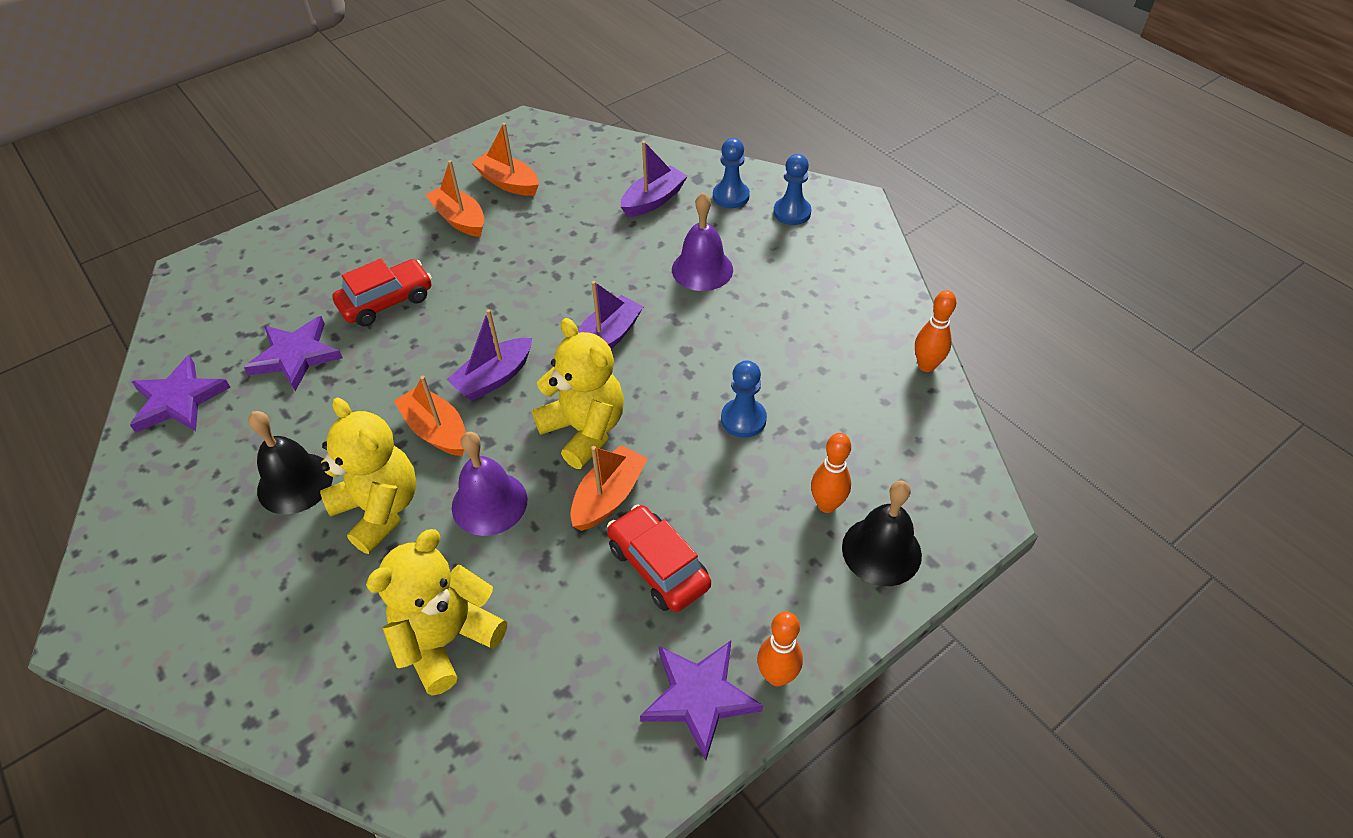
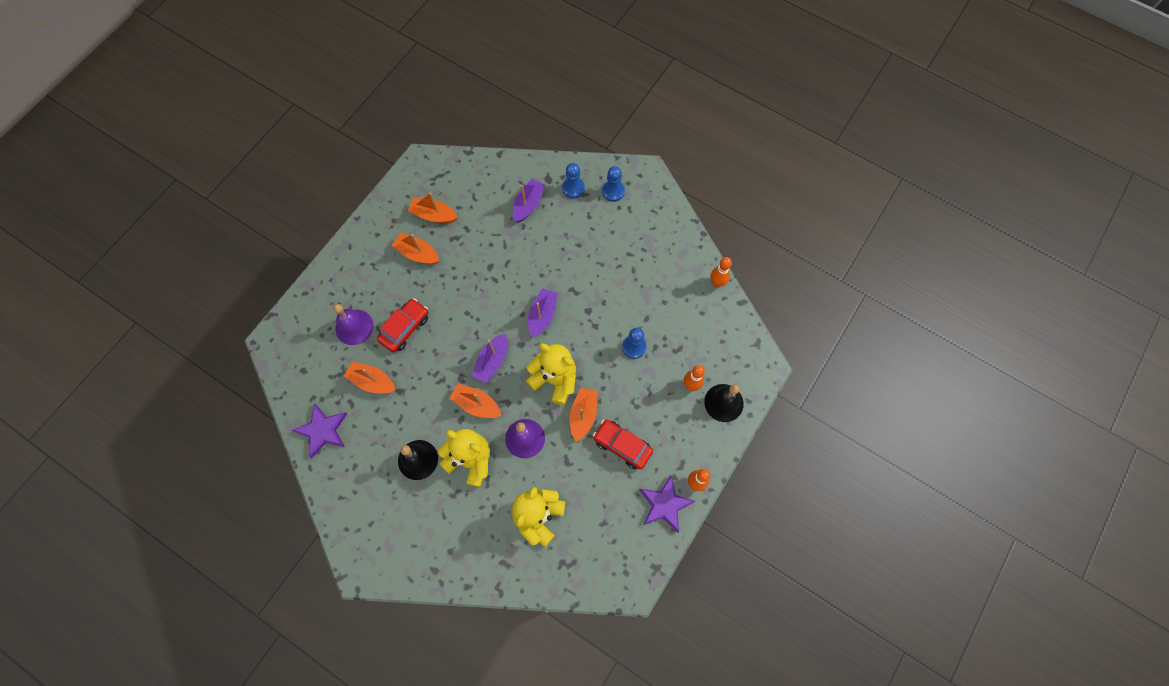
camera: 20 degrees left, 20 degrees up
(296, 355) = (372, 381): purple star -> orange boat
(702, 269) = (576, 250): purple bell -> purple bell (354, 327)

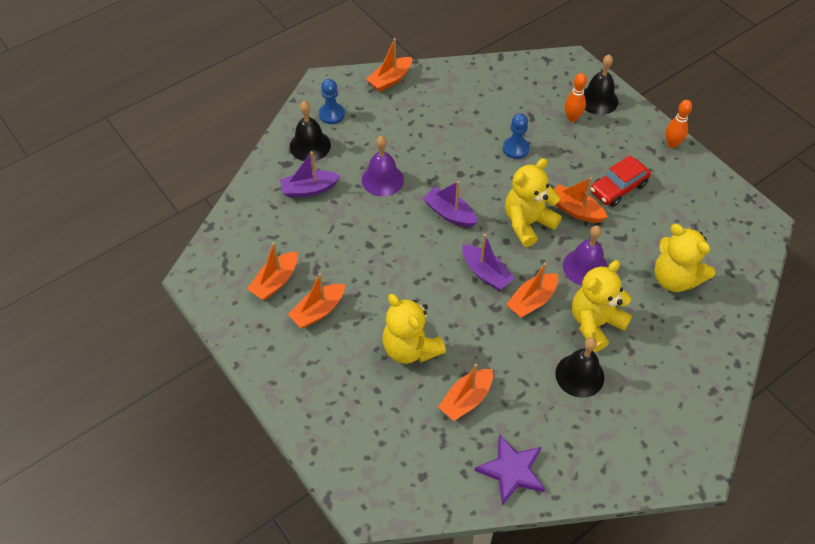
camera: 70 degrees left, 15 degrees down
(354, 327) = (386, 403): purple bell -> purple bell (382, 179)
(405, 328) = (410, 348): red car -> yellow teddy bear
(528, 204) = (309, 189): purple boat -> purple boat turned 60 degrees counterclockwise
(573, 188) = (310, 145): blue pawn -> black bell
(665, 504) = (687, 173): purple star -> none
(672, 221) = (390, 80): none -> orange boat
(717, 283) = (472, 67): orange bowling pin -> none

